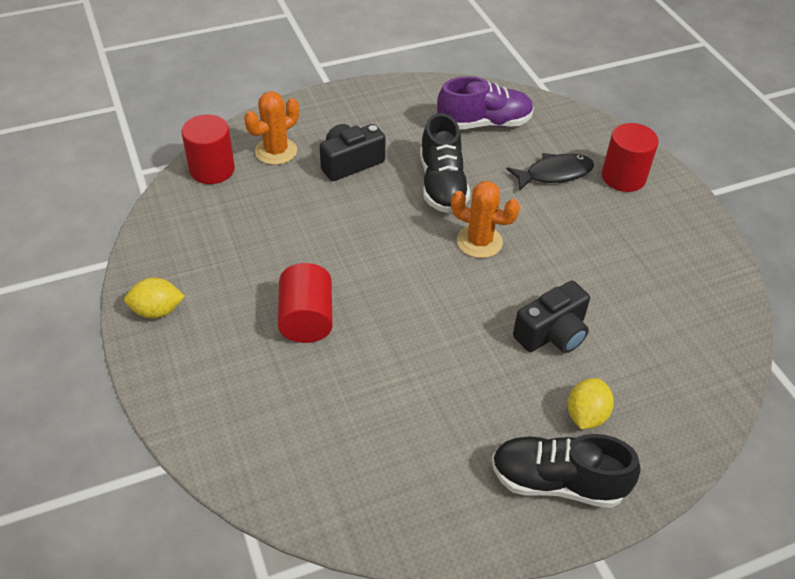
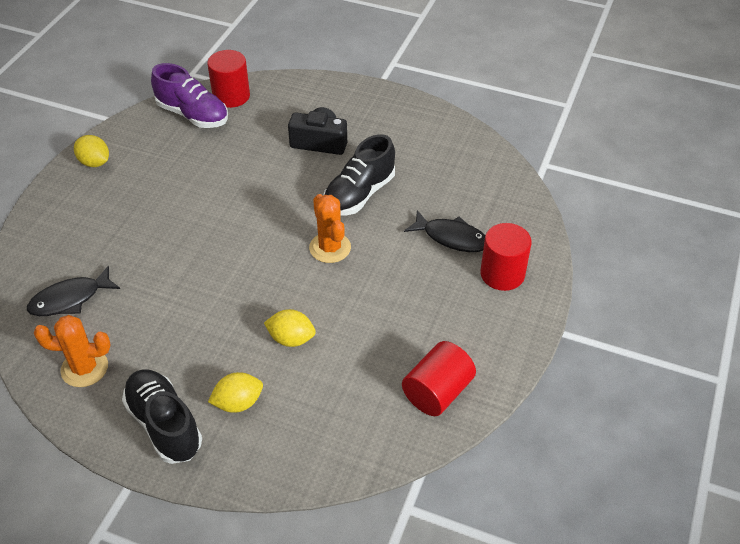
camera: 45 degrees right, 0 degrees up
(276, 151) = (284, 107): orange cactus -> orange cactus (84, 368)
(306, 319) = (162, 222): red cylinder -> red cylinder (437, 392)
(318, 449) = (70, 299): none -> black fish
(484, 123) = (451, 170): purple shoe -> purple shoe (193, 115)
(552, 333) = (291, 339): black camera -> yellow lemon

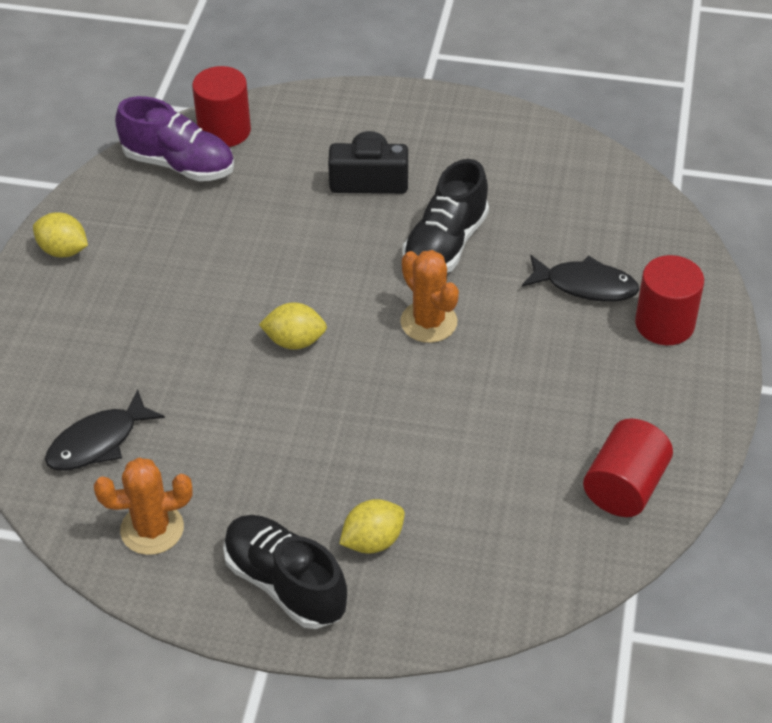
camera: 10 degrees left, 0 degrees up
(291, 339) = (415, 449): yellow lemon -> yellow lemon (295, 341)

